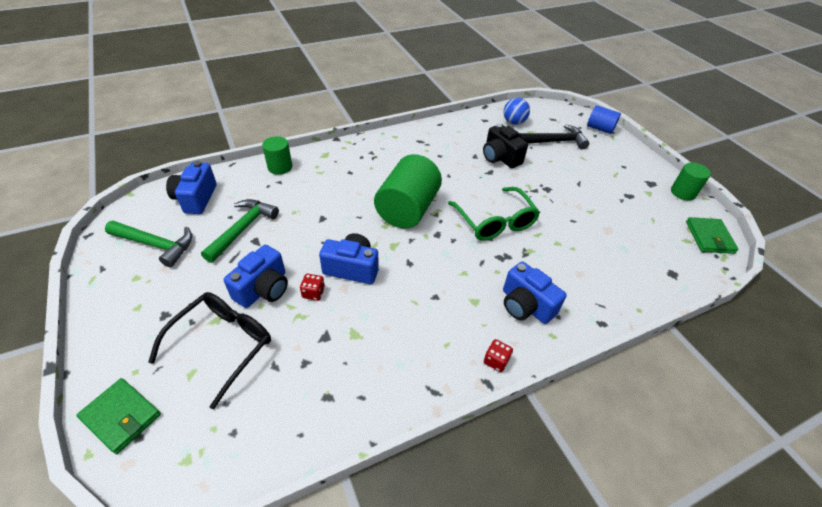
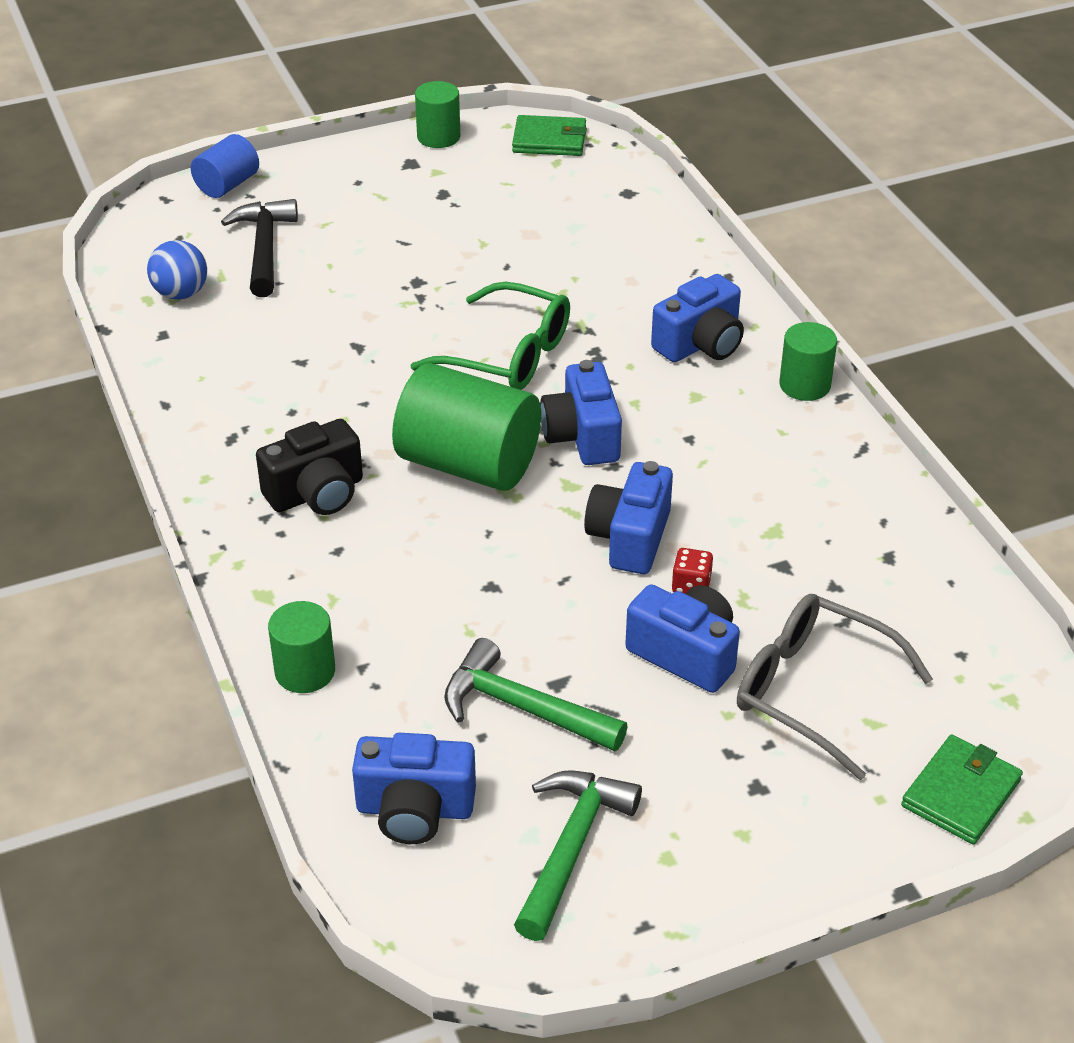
camera: 85 degrees left, 5 degrees down
(223, 345) = (813, 691): black glasses -> grey glasses
(432, 250) = (582, 436): none -> blue camera
(495, 222) = (508, 355): green glasses -> green glasses turned 45 degrees clockwise
(496, 361) = (804, 385): red dice -> green cylinder
(500, 157) = (311, 327): black camera -> black camera (316, 493)

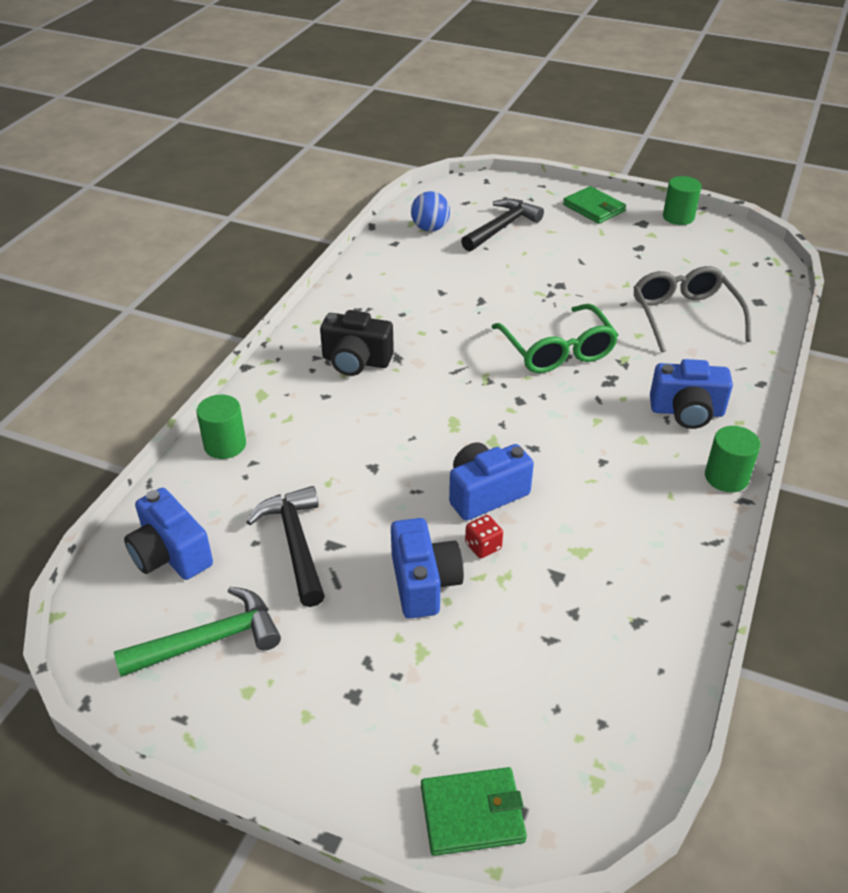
camera: 45 degrees right, 0 degrees up
(227, 185) = (526, 188): blue cylinder -> none
(468, 464) = (453, 395): green cylinder -> none
(522, 708) = (296, 543): green hammer -> black hammer
(549, 140) = (746, 249): green wallet -> green wallet (594, 208)
(582, 436) = (538, 420): blue camera -> none
(813, 691) = (468, 666): grey glasses -> grey glasses (684, 316)

